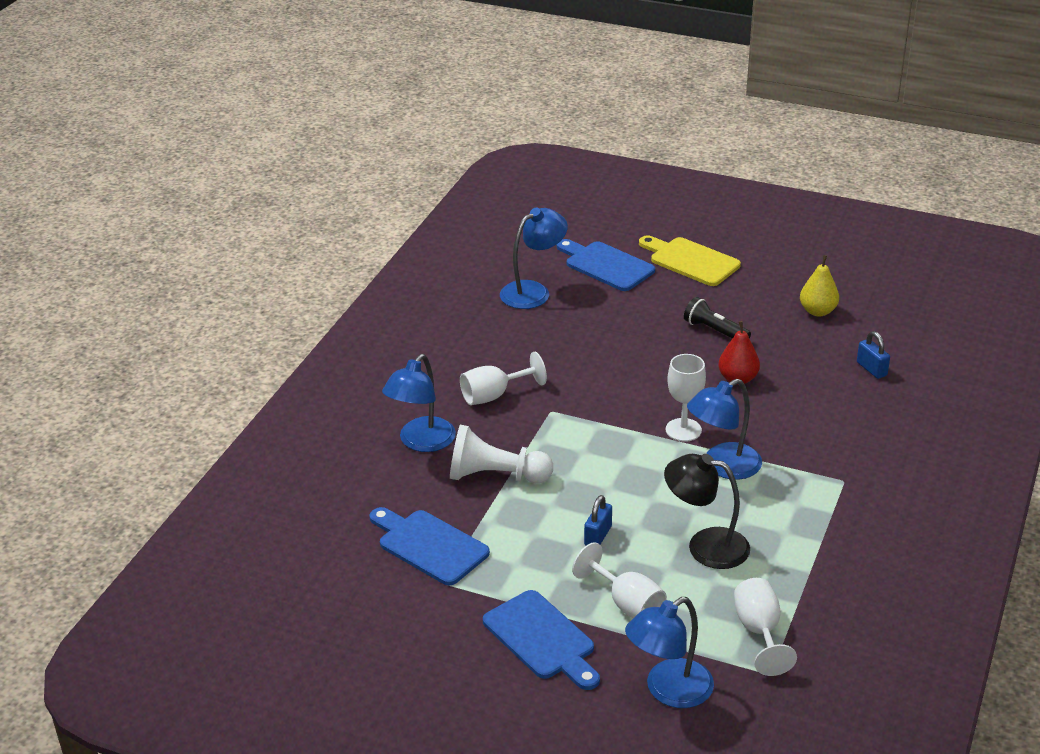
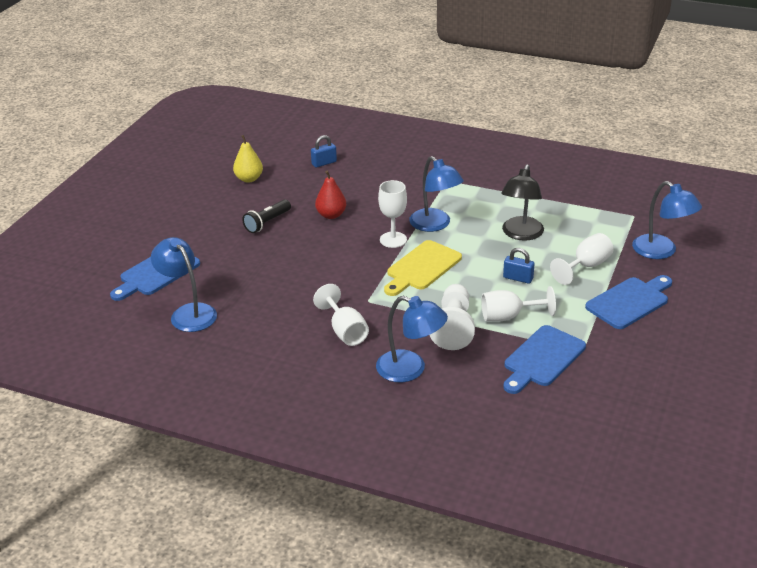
camera: 90 degrees left, 0 degrees up
(691, 261) = (163, 230): yellow cutting board -> yellow cutting board (422, 267)
(759, 631) = (598, 217): white goblet -> white goblet (508, 316)

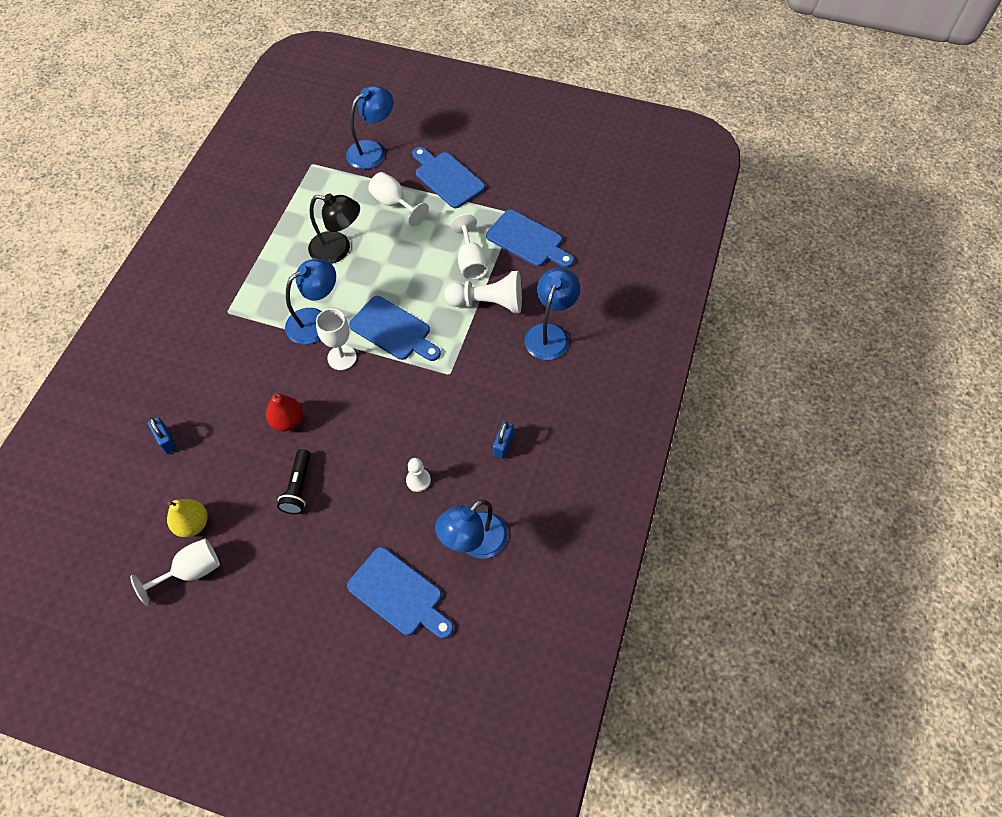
camera: 95 degrees left, 25 degrees up
(257, 282) = (418, 480): none -> white pawn
(267, 222) = (298, 487): black flashlight -> black flashlight turned 60 degrees clockwise
(345, 331) = (498, 389): white goblet -> white goblet (191, 571)
(422, 267) = (393, 330): yellow cutting board -> blue cutting board
(518, 278) = (412, 254): blue padlock -> blue padlock (503, 445)

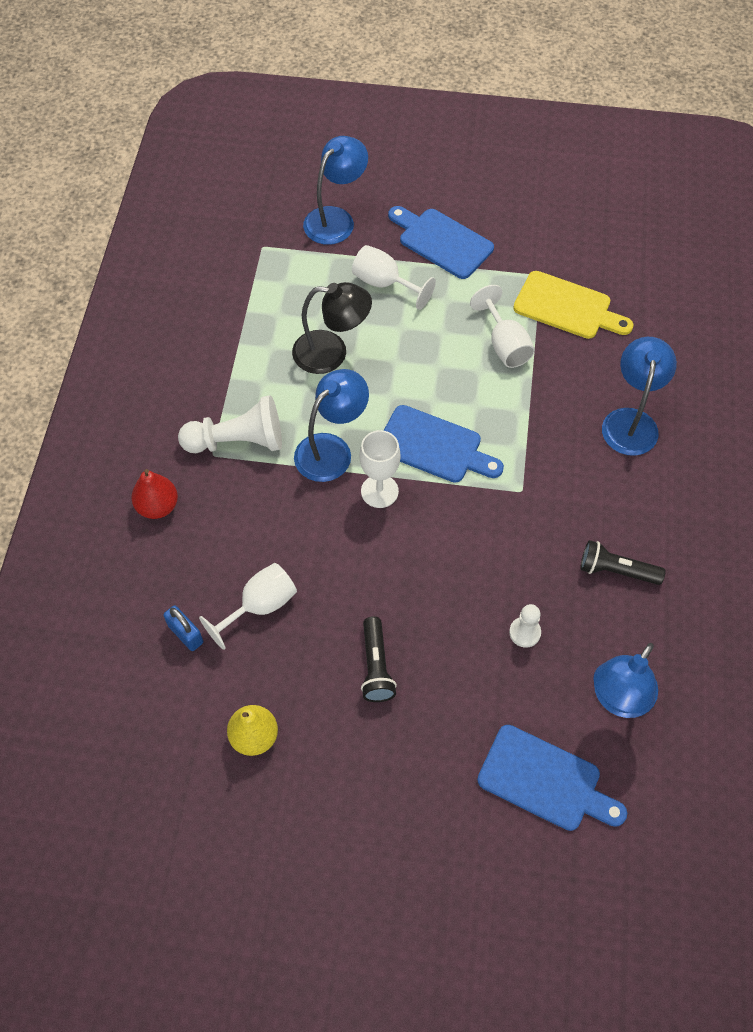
camera: 10 degrees left, 0 degrees up
(191, 571) = (271, 798): white goblet -> white goblet (260, 606)
(288, 421) = (335, 584): red pear -> red pear (158, 506)
(488, 303) = (542, 393): white pawn -> white pawn (238, 441)
(503, 445) = (616, 570): blue padlock -> black flashlight
(527, 240) = (567, 307): blue cutting board -> yellow cutting board

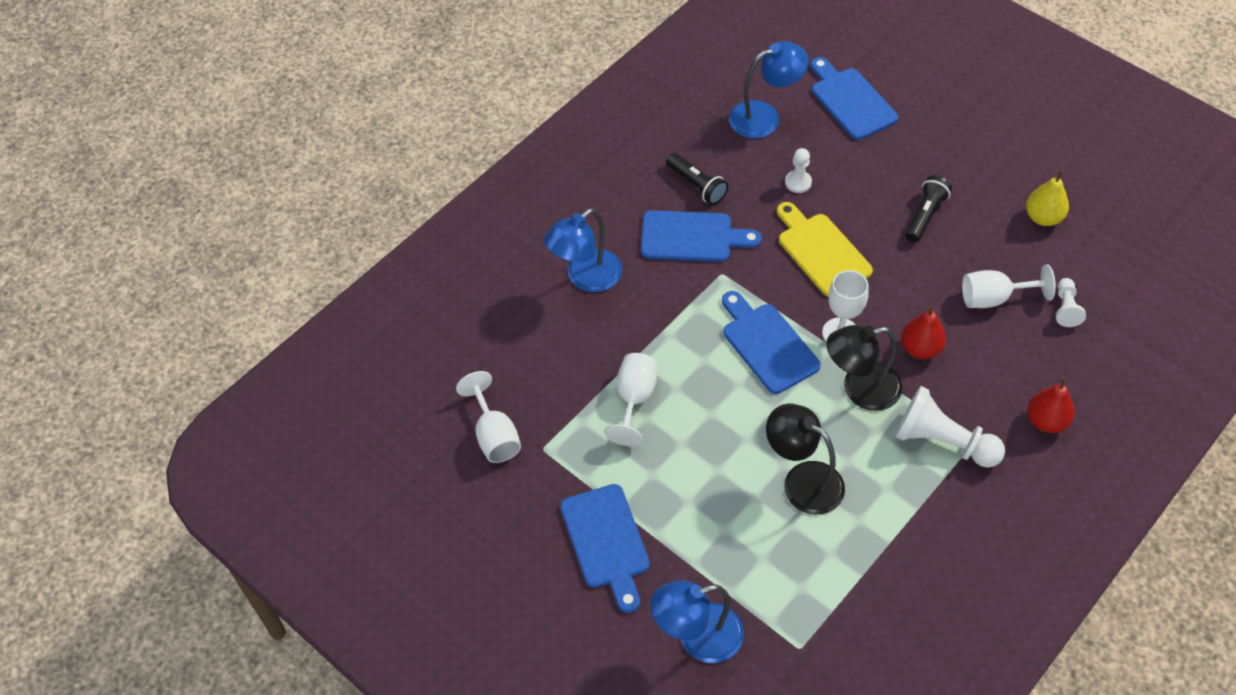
camera: 145 degrees left, 5 degrees down
(185, 634) = (1065, 308): blue padlock -> white pawn
(301, 515) = (920, 348): none -> red pear
(331, 449) = (860, 389): blue lamp -> black lamp
(384, 283) = (700, 526): white goblet -> white goblet (494, 435)
(567, 307) = (546, 403): yellow cutting board -> yellow cutting board (821, 251)
(575, 512) = (692, 237): none -> blue cutting board

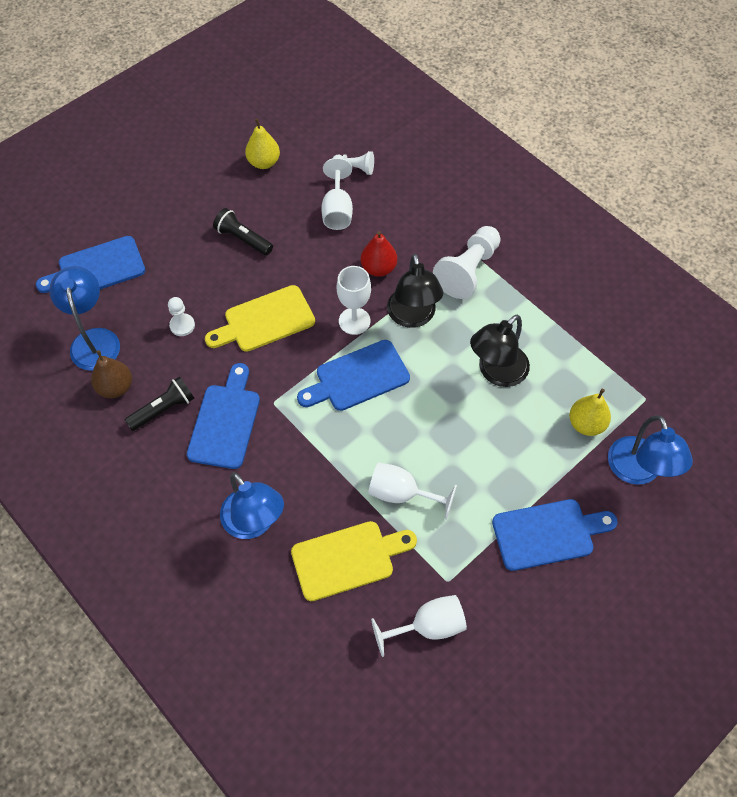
camera: 85 degrees left, 5 degrees up
(557, 359) = (348, 559): none -> yellow cutting board
(714, 144) = (115, 387): none -> brown pear
(751, 579) = (586, 424): none -> yellow pear
(1046, 421) = (456, 203): red pear -> none

